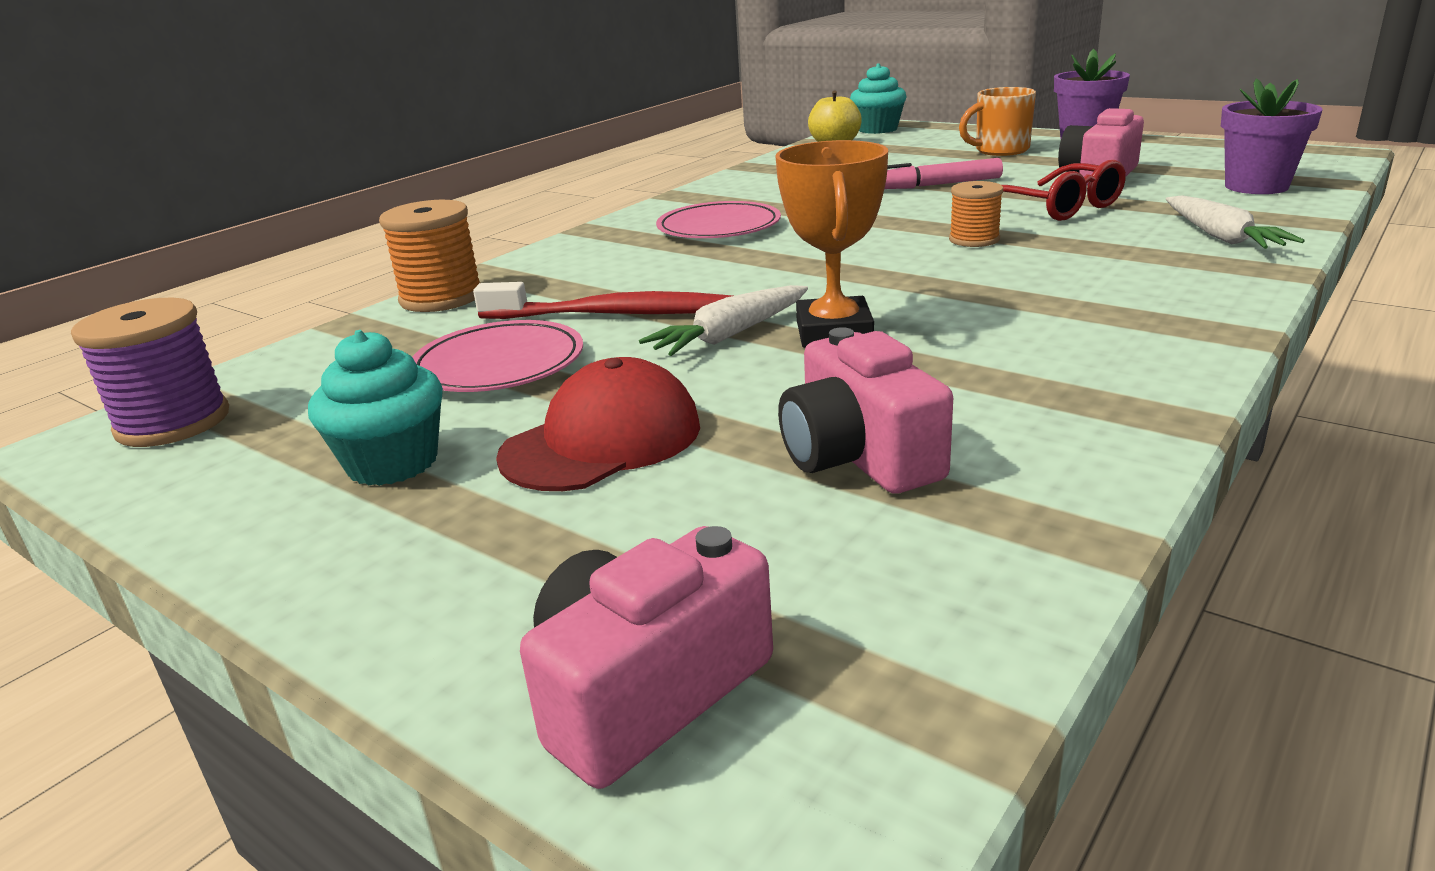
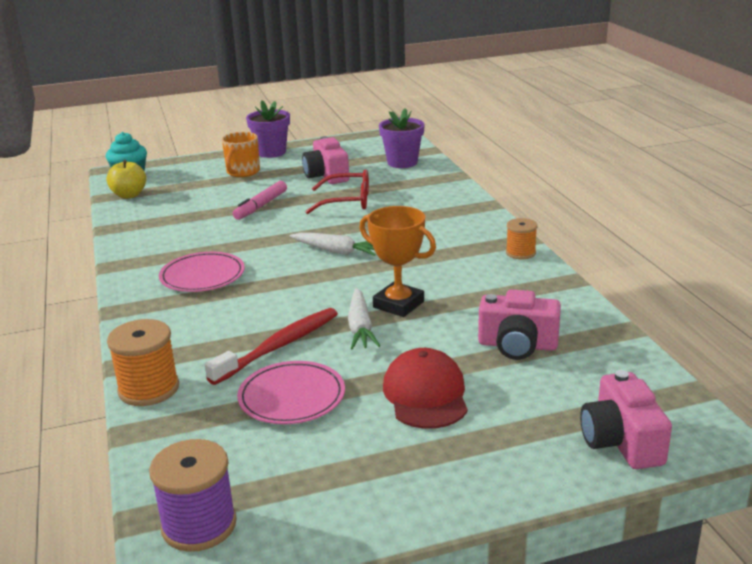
camera: 55 degrees left, 0 degrees up
(392, 463) = (369, 456): turquoise cupcake -> none
(974, 239) = (350, 233): orange spool -> orange spool (520, 253)
(1220, 237) = (439, 196): white carrot -> white carrot (336, 251)

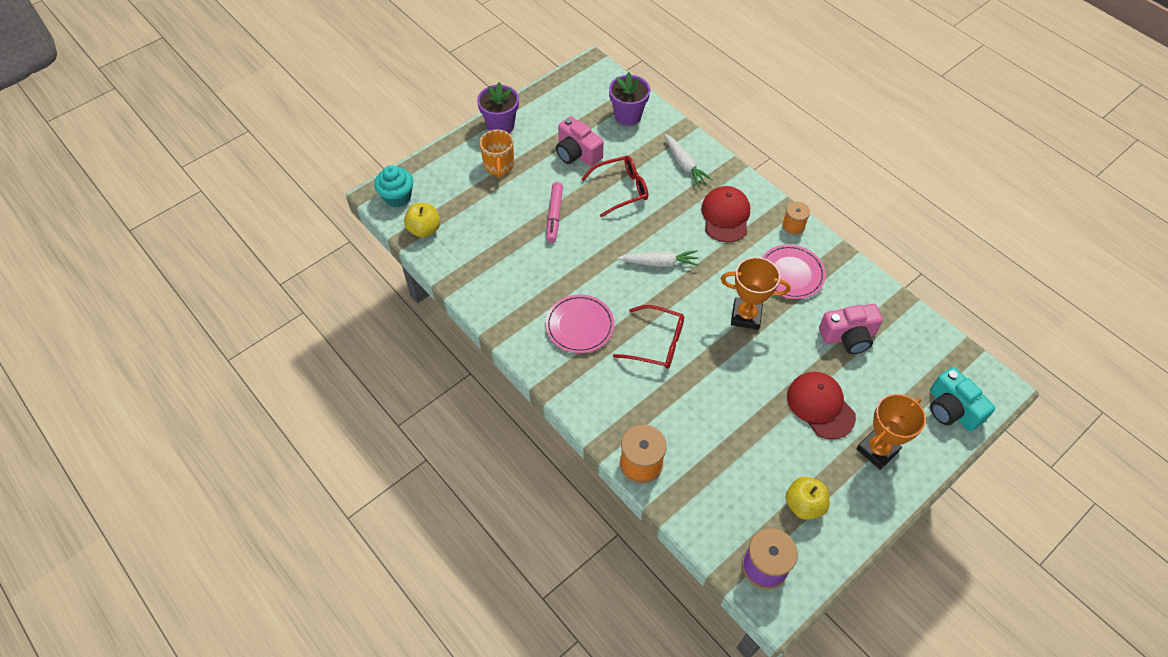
camera: 25 degrees left, 30 degrees up
(272, 304) = (657, 343): none -> red glasses
(278, 347) = (695, 390): red toothbrush -> none
(292, 397) = (740, 438): pink plate -> pink plate (791, 274)
(315, 479) = (804, 505): none -> yellow apple
(360, 327) = (736, 350): white carrot -> white carrot (684, 164)
(445, 234) = (725, 216): none -> red cap
(472, 453) = (877, 450): none -> orange trophy
(621, 441) = (951, 409): pink camera -> turquoise camera

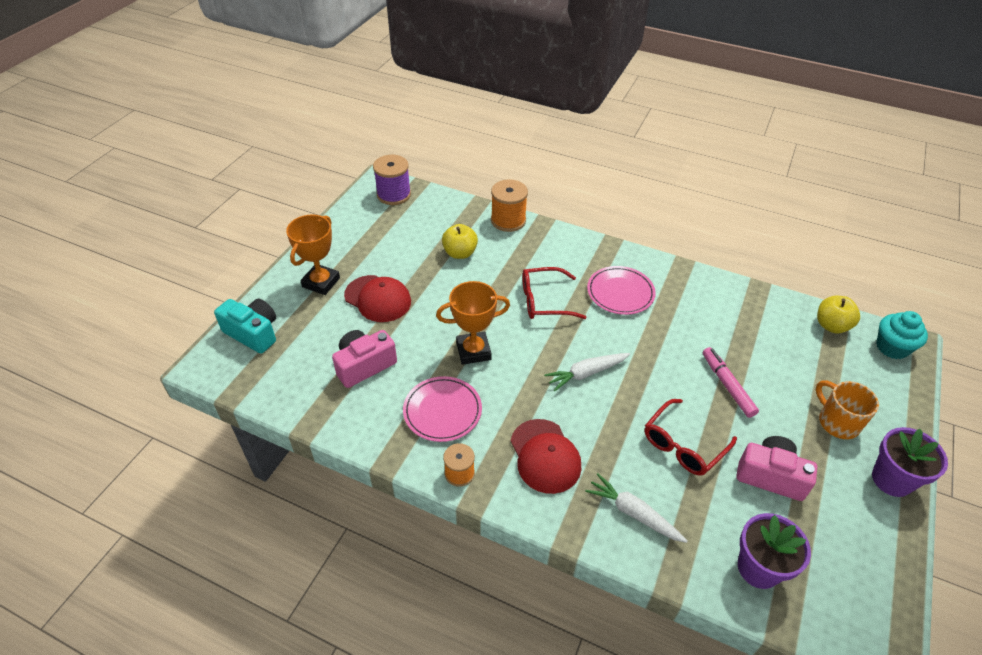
camera: 155 degrees right, 10 degrees down
(804, 505) = (375, 232): yellow apple -> yellow apple (460, 253)

